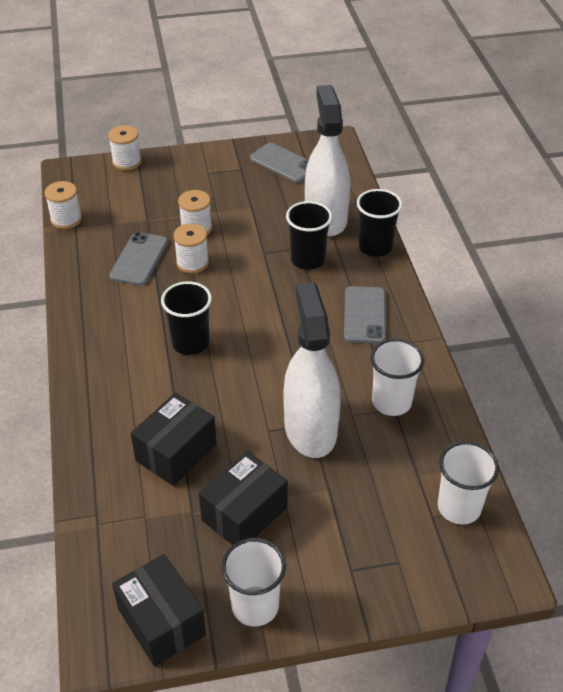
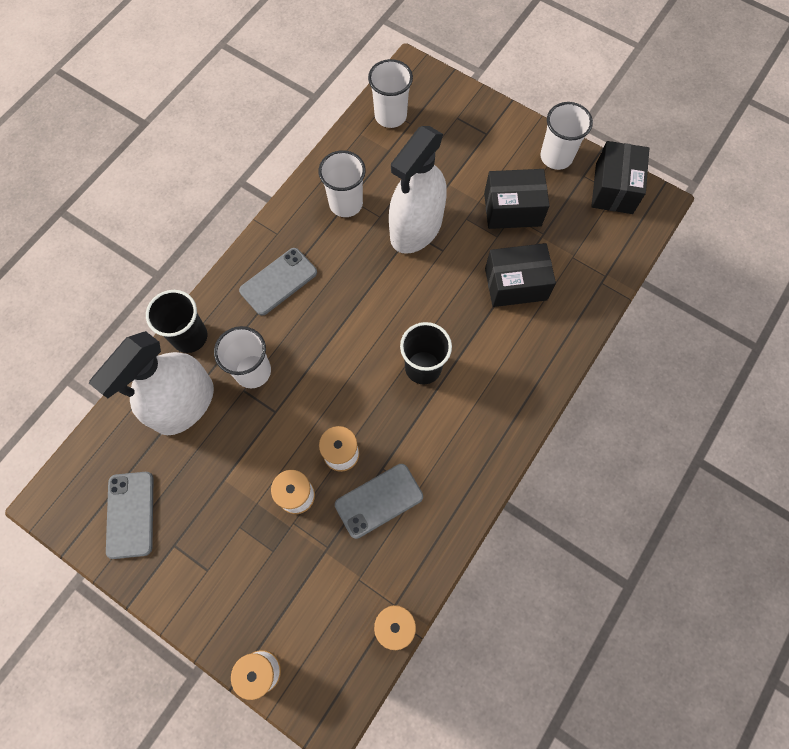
camera: 135 degrees left, 25 degrees up
(307, 260) = (253, 371): black cup -> white cup

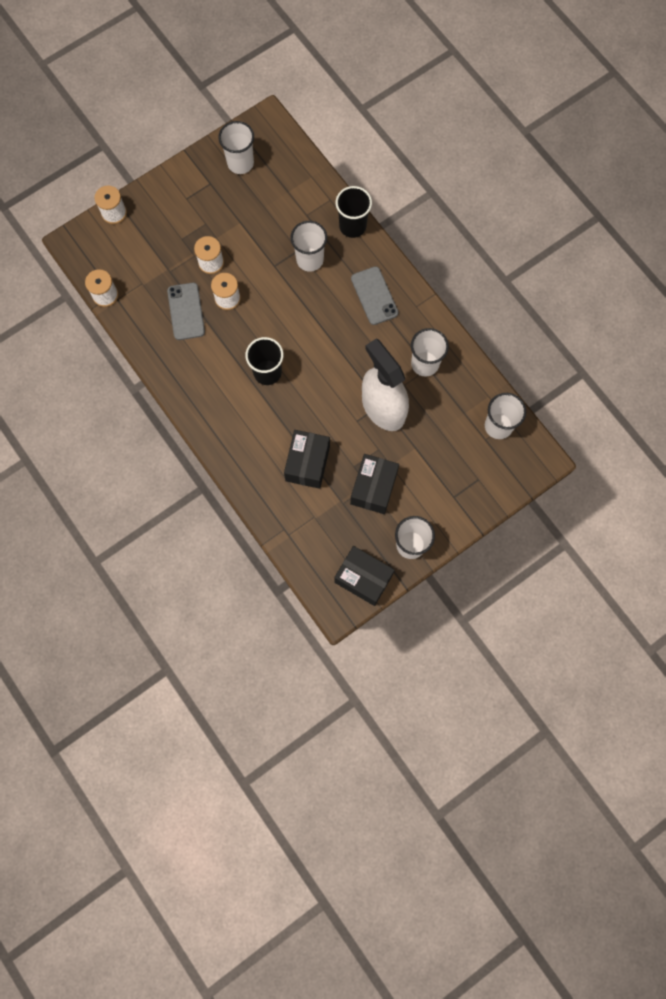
camera: 110 degrees right, 5 degrees up
(130, 514) = (240, 163): grey phone -> white cup
(184, 404) = (302, 211): white spray bottle -> none

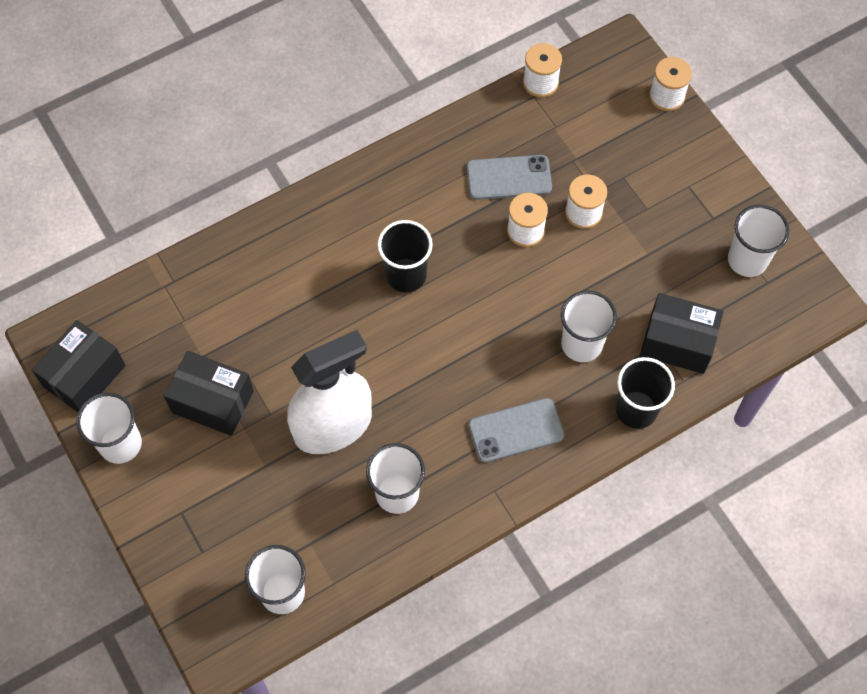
camera: 95 degrees right, 10 degrees down
(307, 463) = (262, 317): black box -> black box (677, 342)

